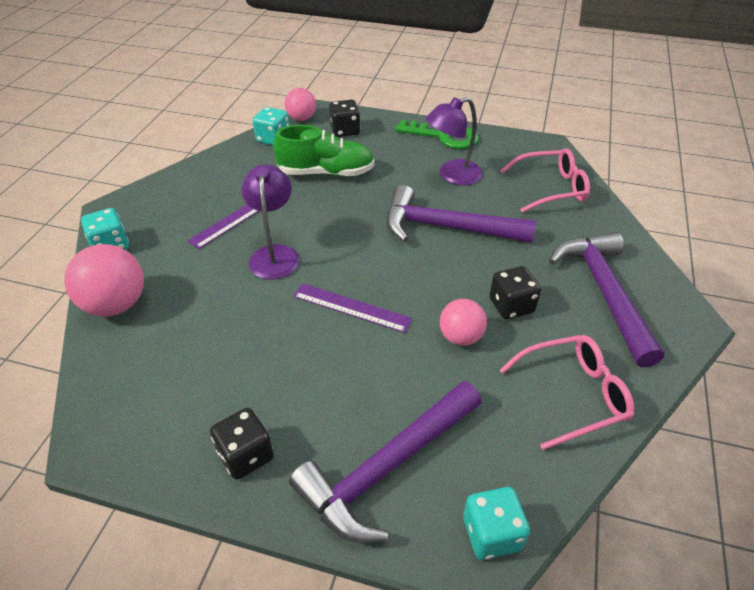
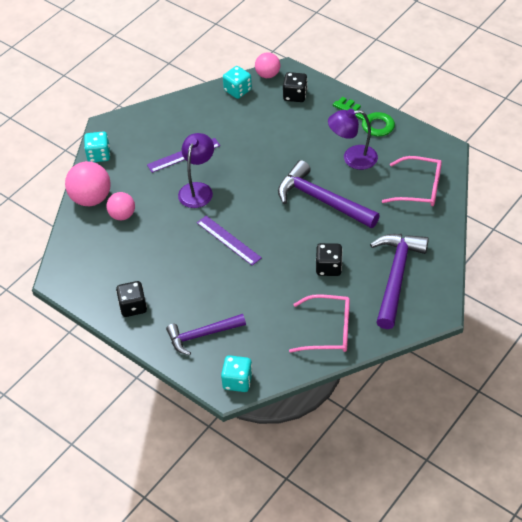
camera: 25 degrees right, 5 degrees up
(326, 172) = (262, 132): green shoe -> none
(386, 468) = (202, 335): purple hammer -> purple hammer, size x0.66
(460, 337) = (284, 278): pink ball -> pink ball (122, 215)

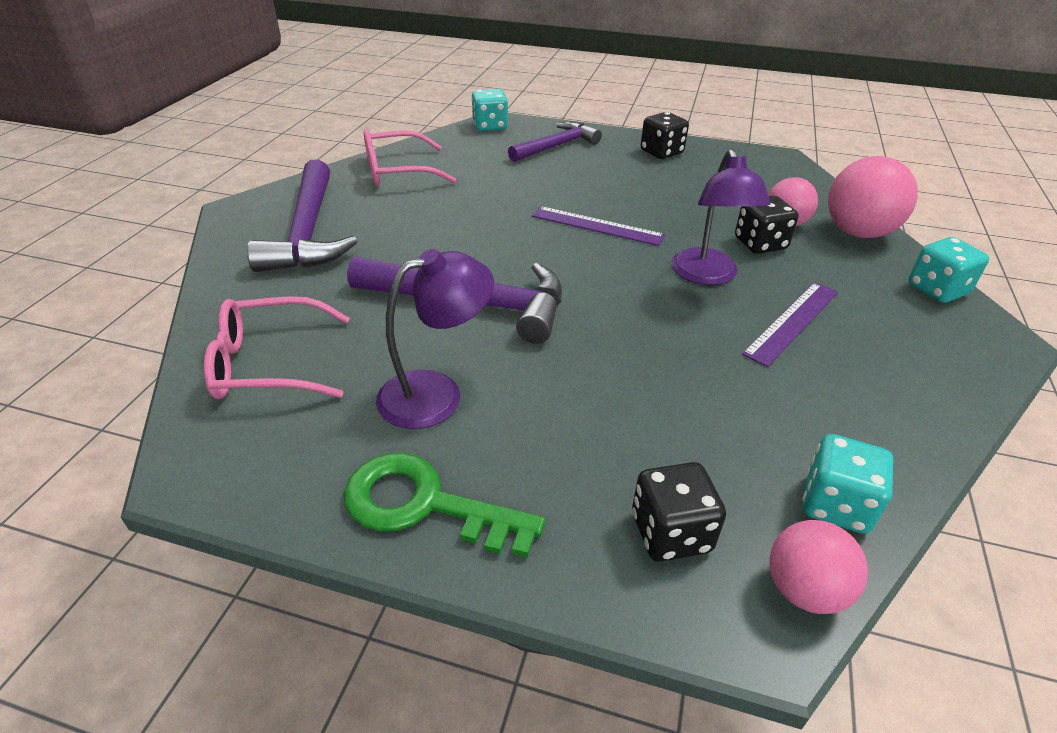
camera: 155 degrees right, 10 degrees down
(329, 267) = (421, 224): black dice -> black dice (760, 244)

